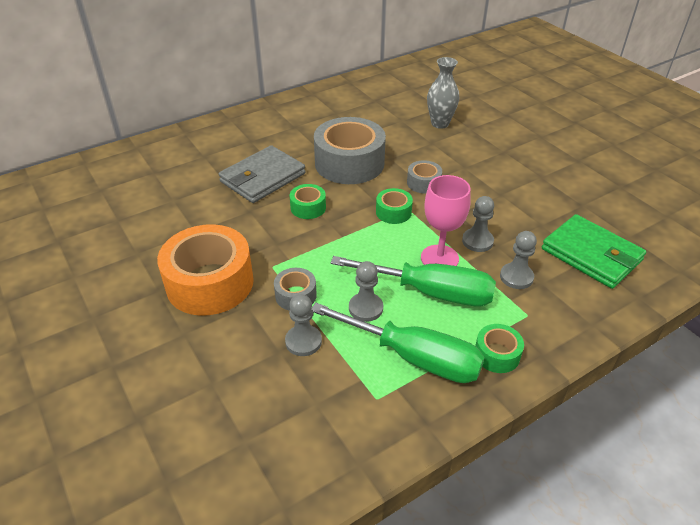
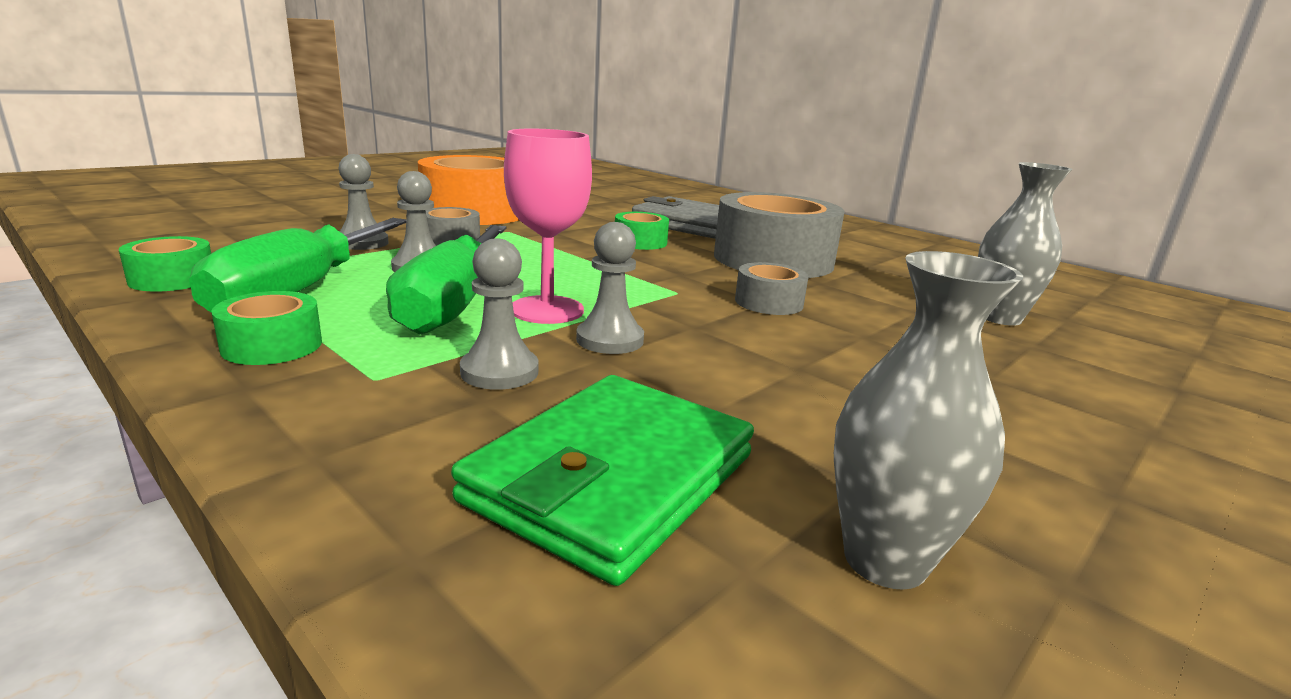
camera: 75 degrees right, 20 degrees down
(393, 212) = (662, 283): green tape -> green tape (172, 279)
(619, 212) = (885, 560): none -> grey vase

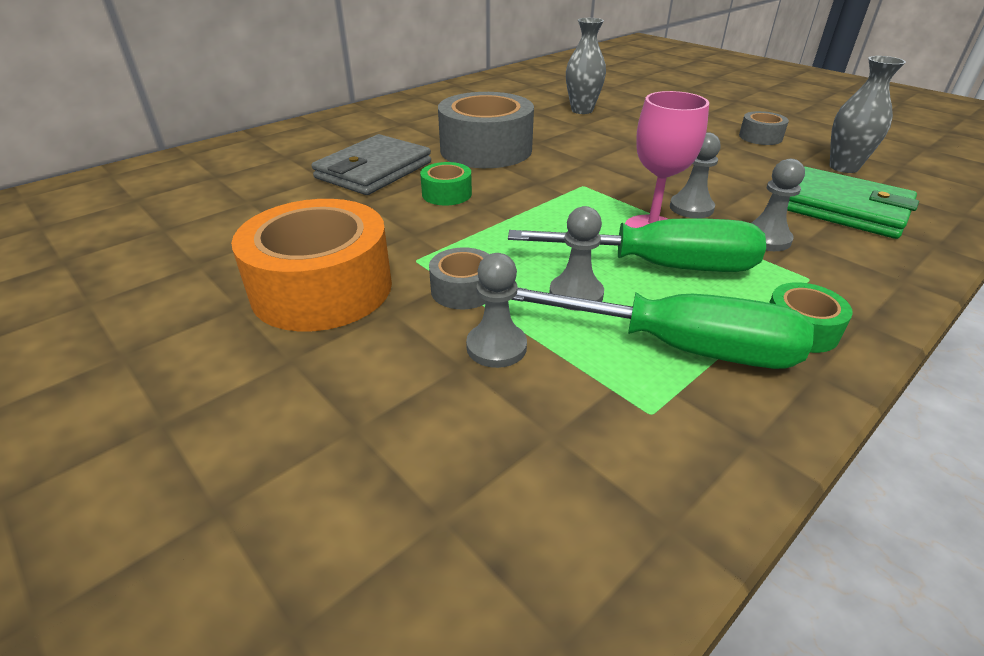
camera: 85 degrees left, 15 degrees up
(172, 279) = (698, 451): green tape -> none
(768, 302) = (589, 160): grey tape -> grey tape (760, 137)

